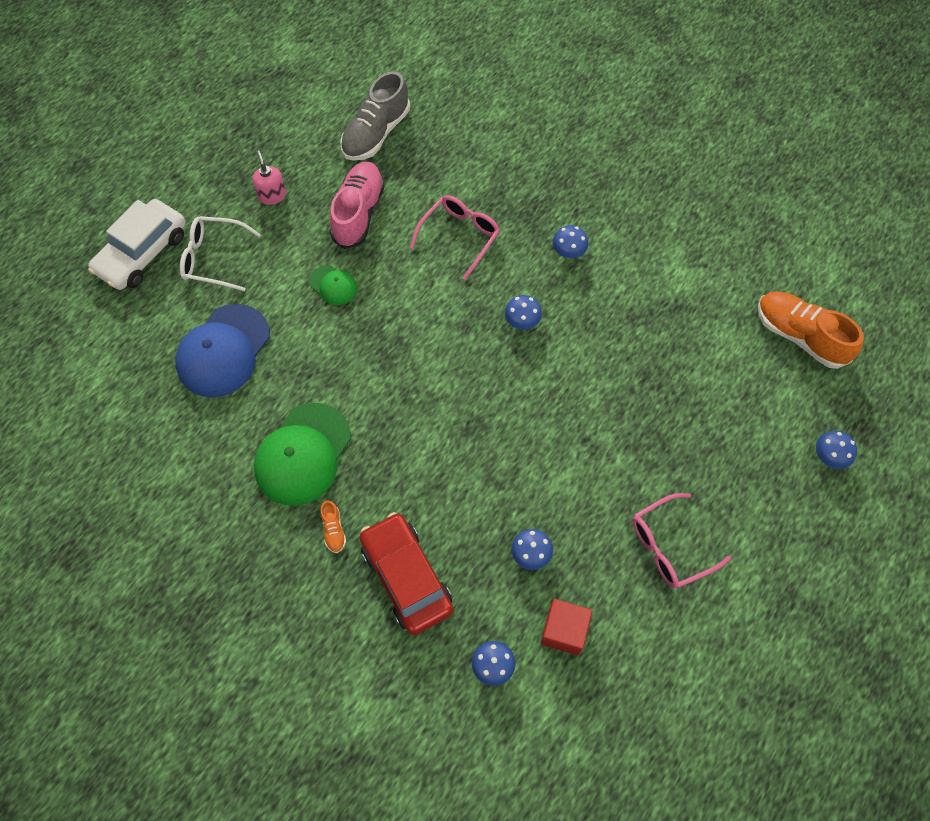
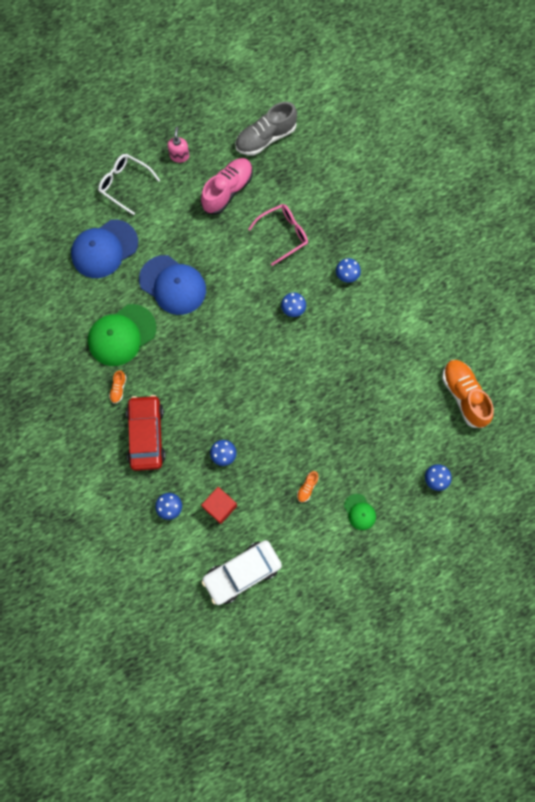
camera: 25 degrees right, 10 degrees up
(142, 253) = (84, 162): white car -> white car (242, 573)
(333, 285) = (189, 234): green cap -> green cap (359, 512)
(343, 358) = (173, 285): none -> blue cap
(669, 546) = (307, 488): pink glasses -> orange shoe

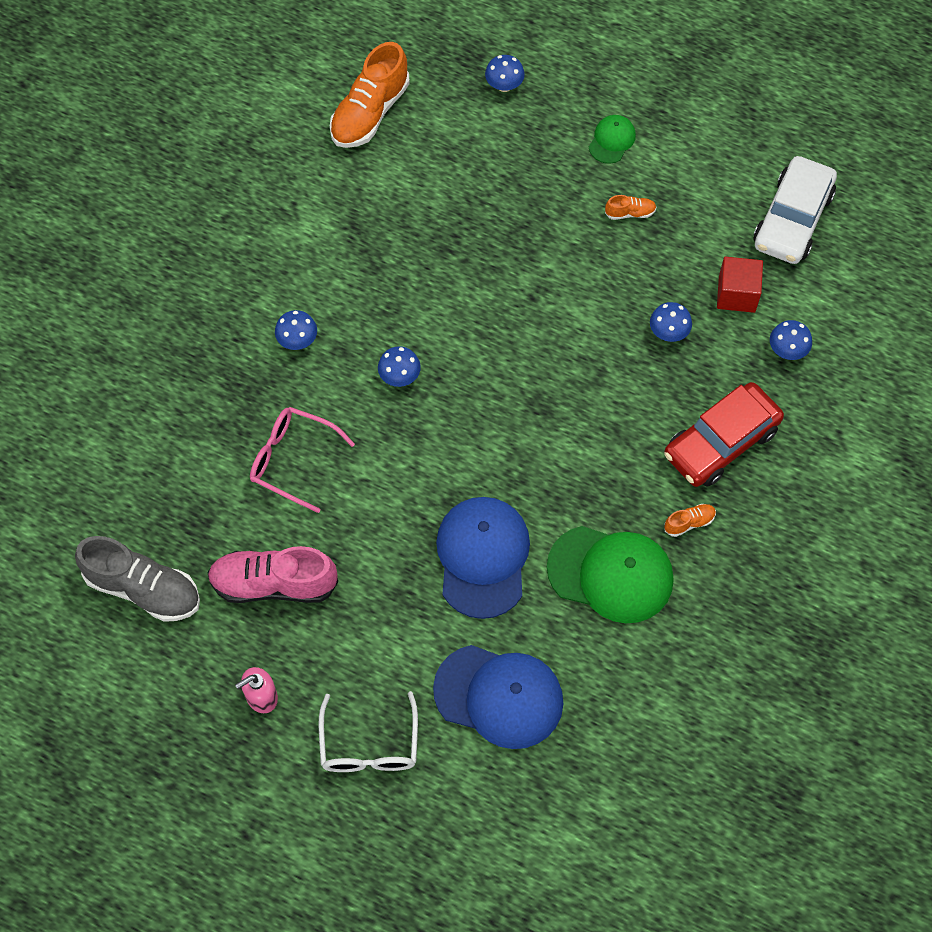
camera: 125 degrees left, 10 degrees down
(242, 573) = (792, 219): white car -> white car turned 90 degrees clockwise

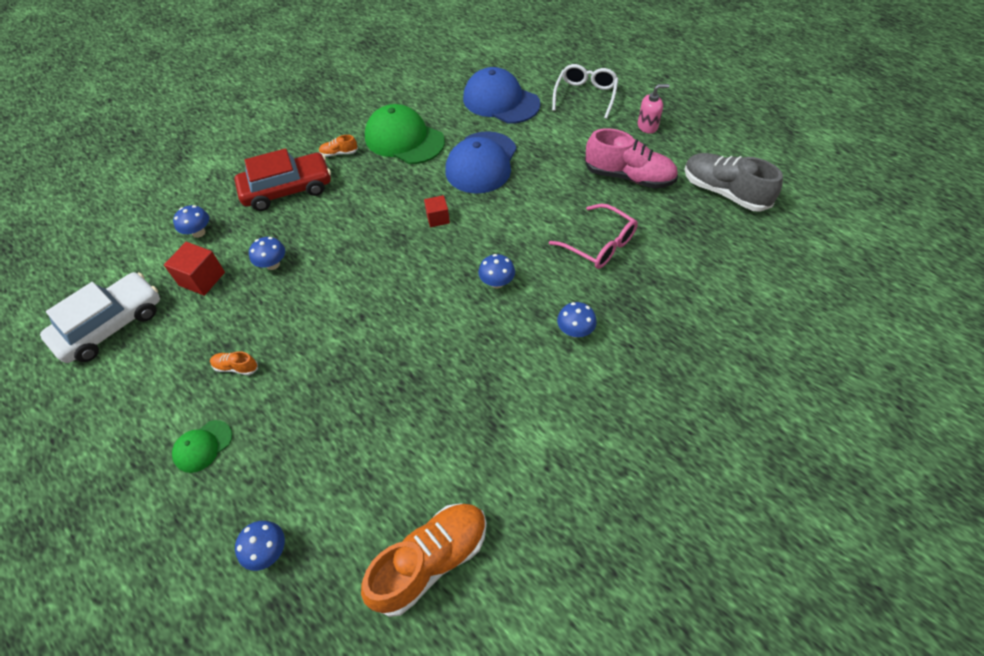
camera: 160 degrees left, 10 degrees down
(504, 448) = (438, 218): none -> red cube

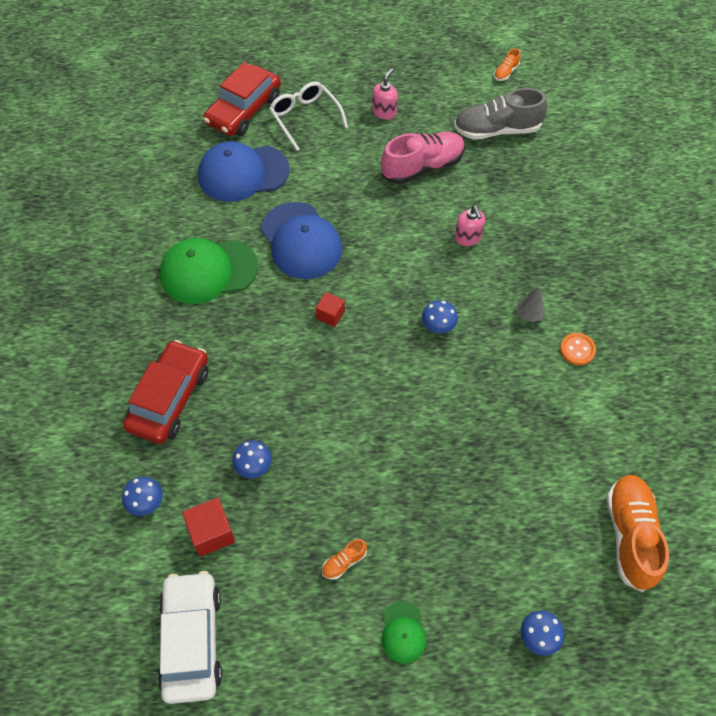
camera: 50 degrees left, 5 degrees up
(339, 153) = (168, 329): orange shoe -> orange shoe (506, 72)
(551, 68) = (244, 110): none -> red car
(575, 331) = (529, 314): blue mushroom -> grey tree
(579, 388) = (577, 350): none -> orange button
(599, 244) = (468, 238): pink glasses -> pink soap dispenser

